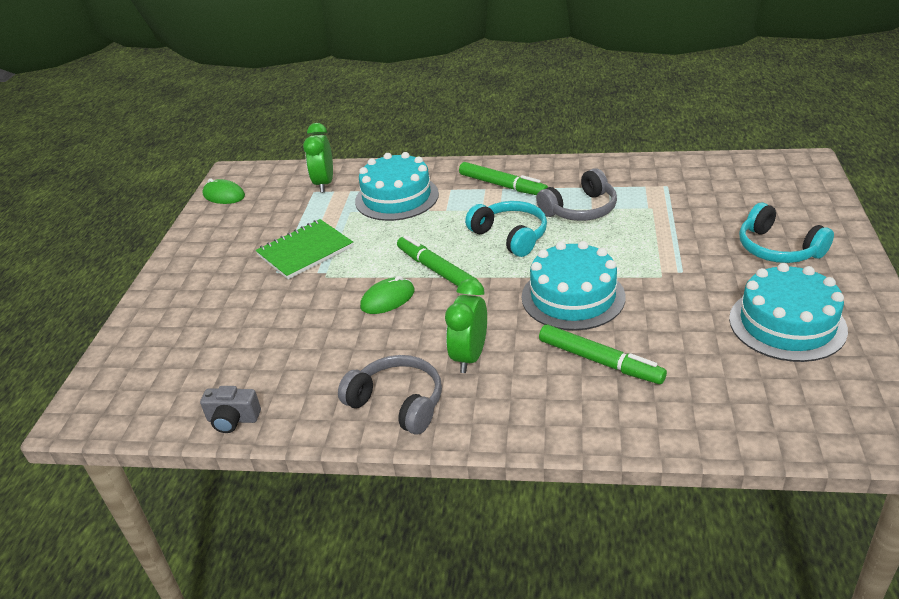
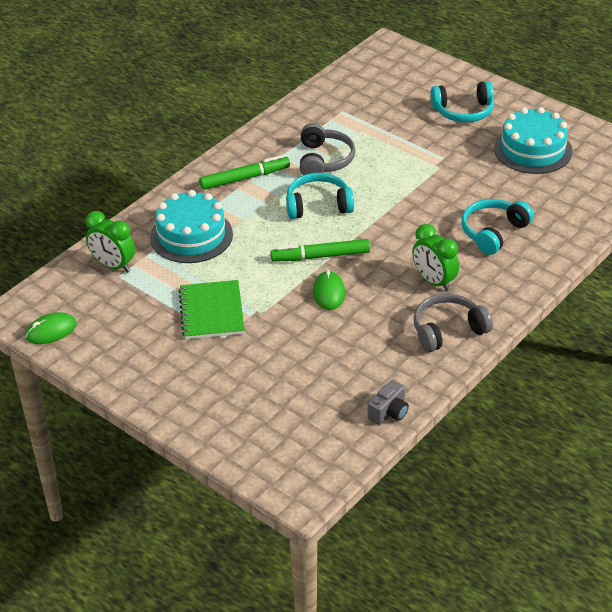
camera: 60 degrees left, 5 degrees up
(573, 297) = (420, 212): turquoise cake -> none
(600, 361) = (493, 232): green marker -> turquoise headphones

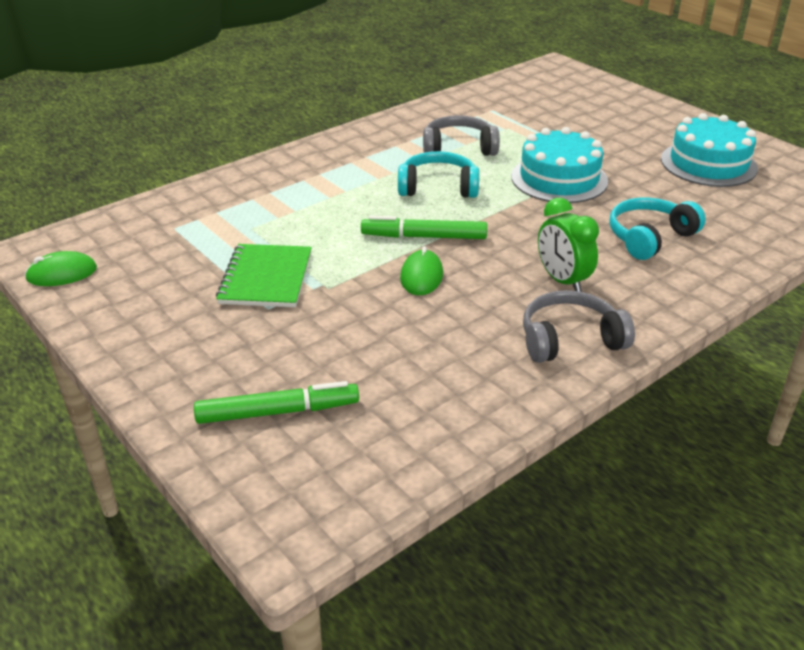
camera: 10 degrees right, 5 degrees down
(113, 265) = (174, 217): green clock -> none
(191, 236) = (278, 199): turquoise cake -> turquoise cake (559, 179)
(245, 178) = (362, 154): green marker -> green marker (278, 412)
(324, 160) = (458, 148): grey headphones -> grey headphones turned 105 degrees counterclockwise
(389, 412) = (461, 435): grey camera -> none
(463, 111) = (629, 123): turquoise headphones -> none

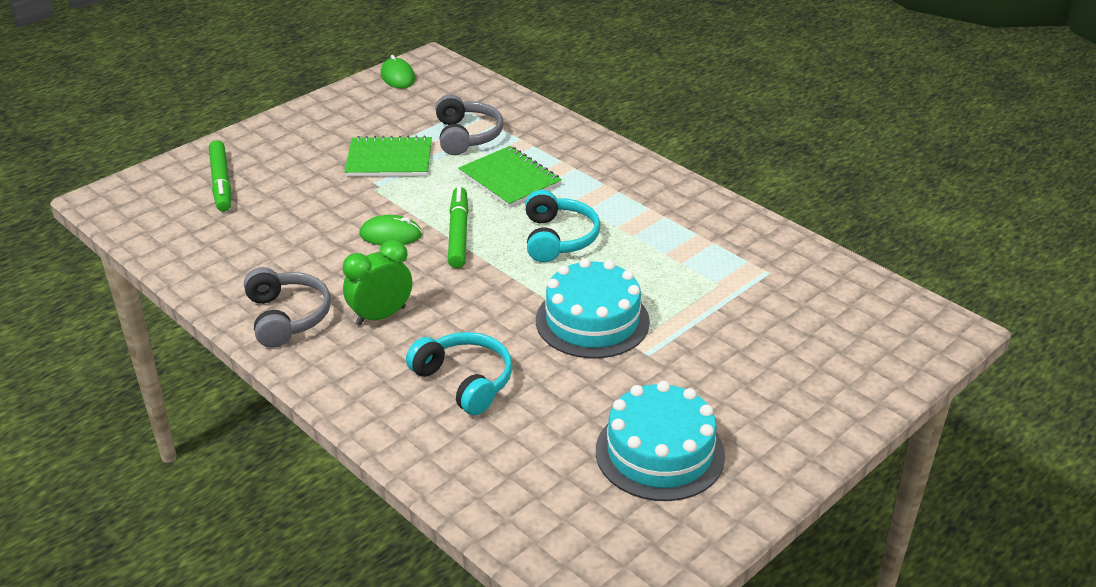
camera: 85 degrees right, 0 degrees up
(330, 207) = (510, 179): none -> green notebook
(458, 148) = (653, 249): grey headphones -> grey headphones (467, 136)

